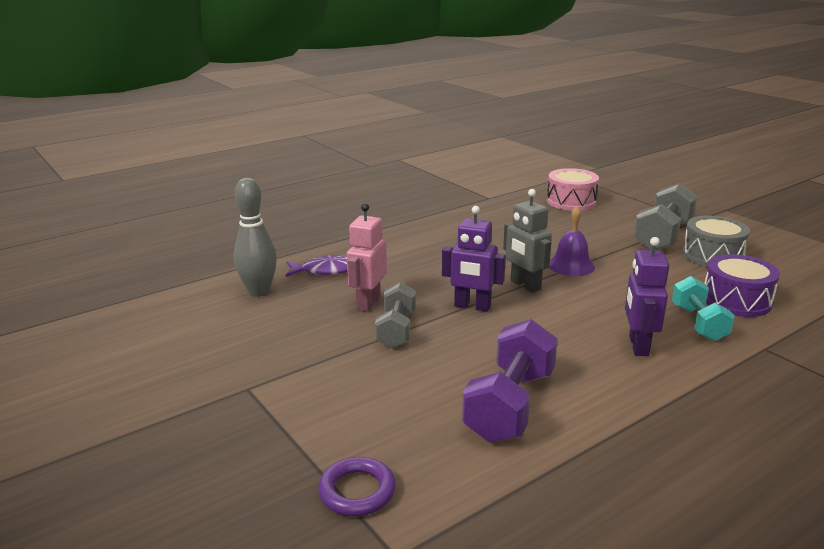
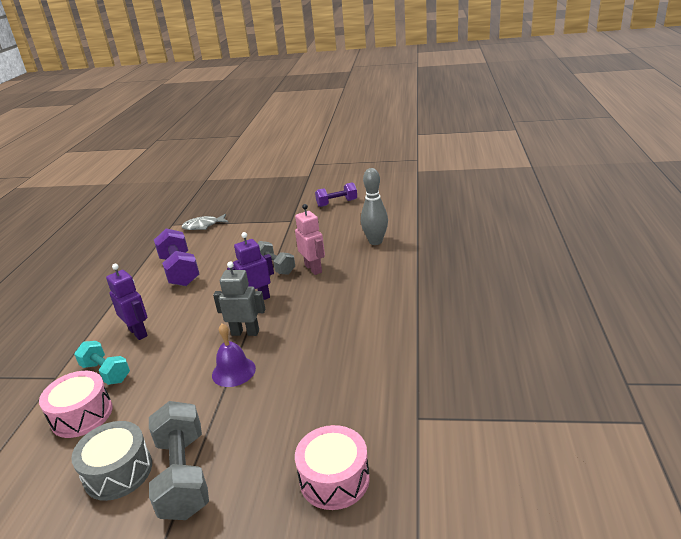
camera: 135 degrees right, 5 degrees up
(141, 374) = (337, 203): none -> purple dumbbell
(326, 270) = (373, 268): purple fish -> none
(357, 491) = (203, 226): purple ring -> grey fish
(736, 300) = (82, 415): purple drum -> pink drum

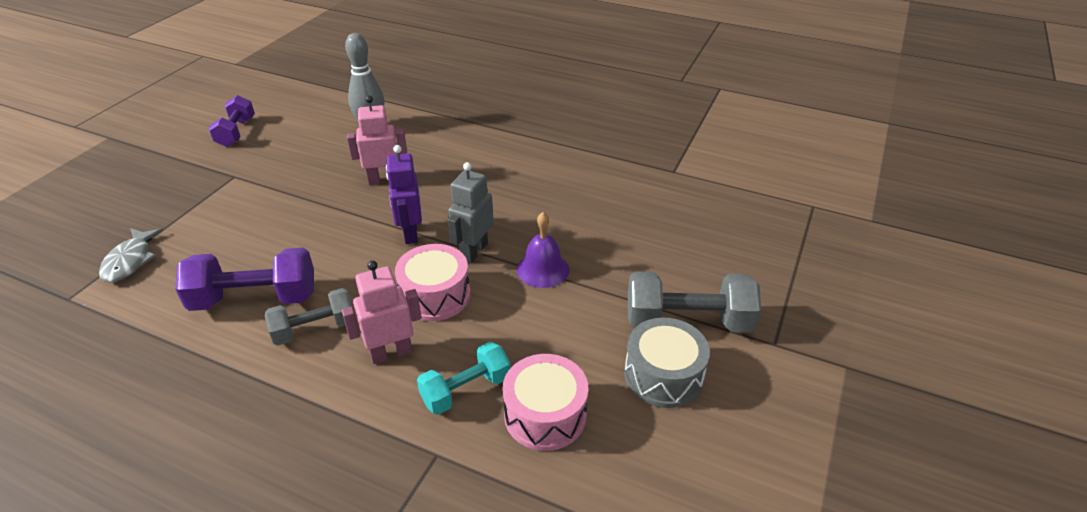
camera: 75 degrees left, 10 degrees up
(138, 332) = (391, 353): purple robot -> pink robot
(275, 267) = (346, 208): grey dumbbell -> grey dumbbell (315, 329)
(334, 479) = (725, 227): pink drum -> pink drum (435, 295)

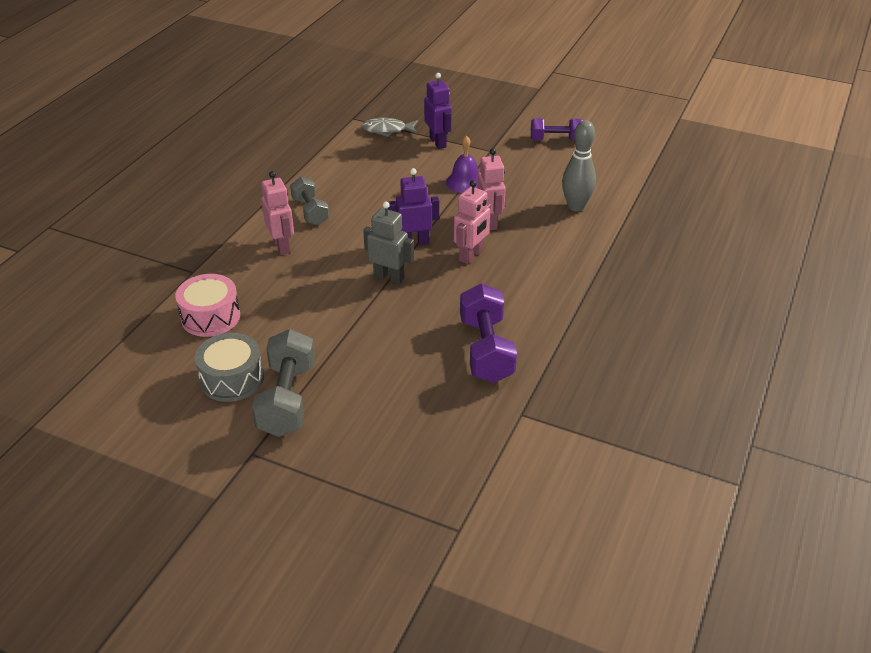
camera: 90 degrees right, 0 degrees up
(191, 215) = (438, 142): none -> purple robot
(255, 299) = (344, 184): purple dumbbell -> purple dumbbell (486, 350)
(435, 295) = (338, 261): pink drum -> none
(442, 193) = (471, 255): none -> pink robot
(466, 390) = (241, 280): turquoise dumbbell -> none
(543, 269) = (363, 316): purple bell -> purple bell (465, 182)

